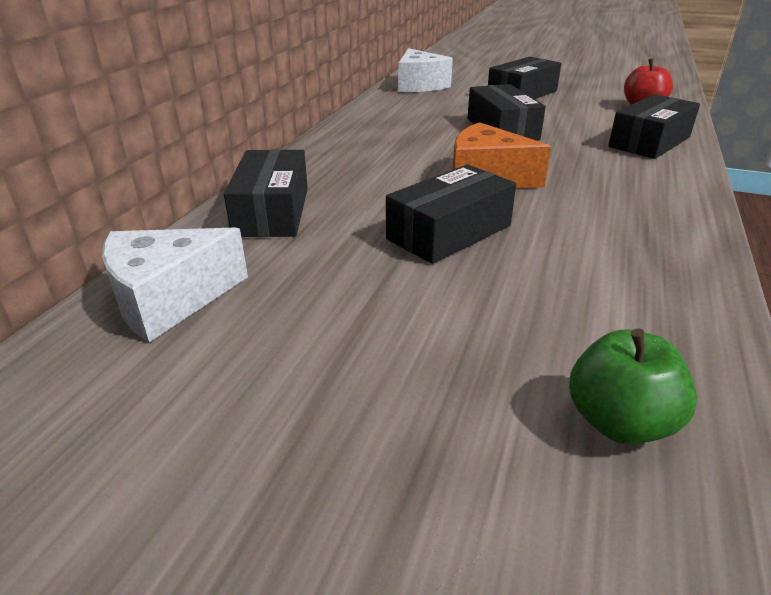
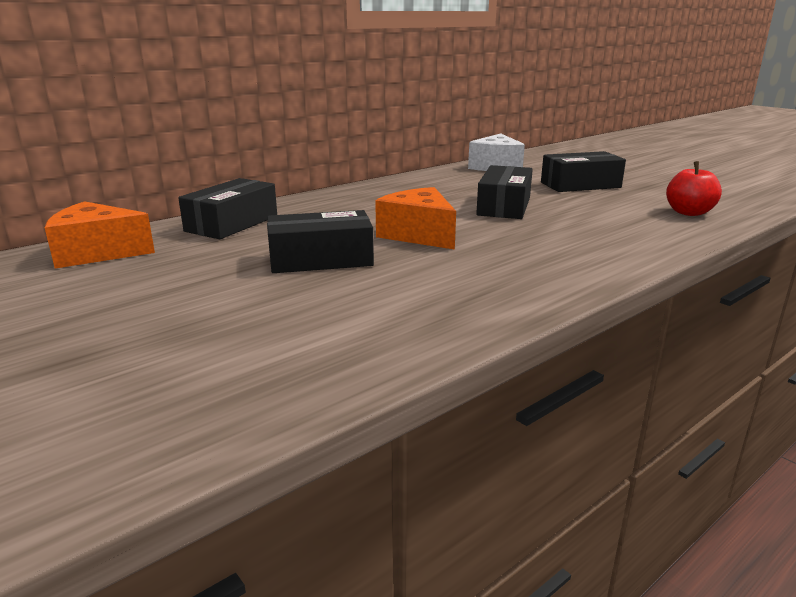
camera: 30 degrees right, 10 degrees down
(169, 300) = (97, 253): white cheese -> orange cheese
(619, 422) = (214, 381): green apple -> none
(649, 142) = (631, 239): black box -> none

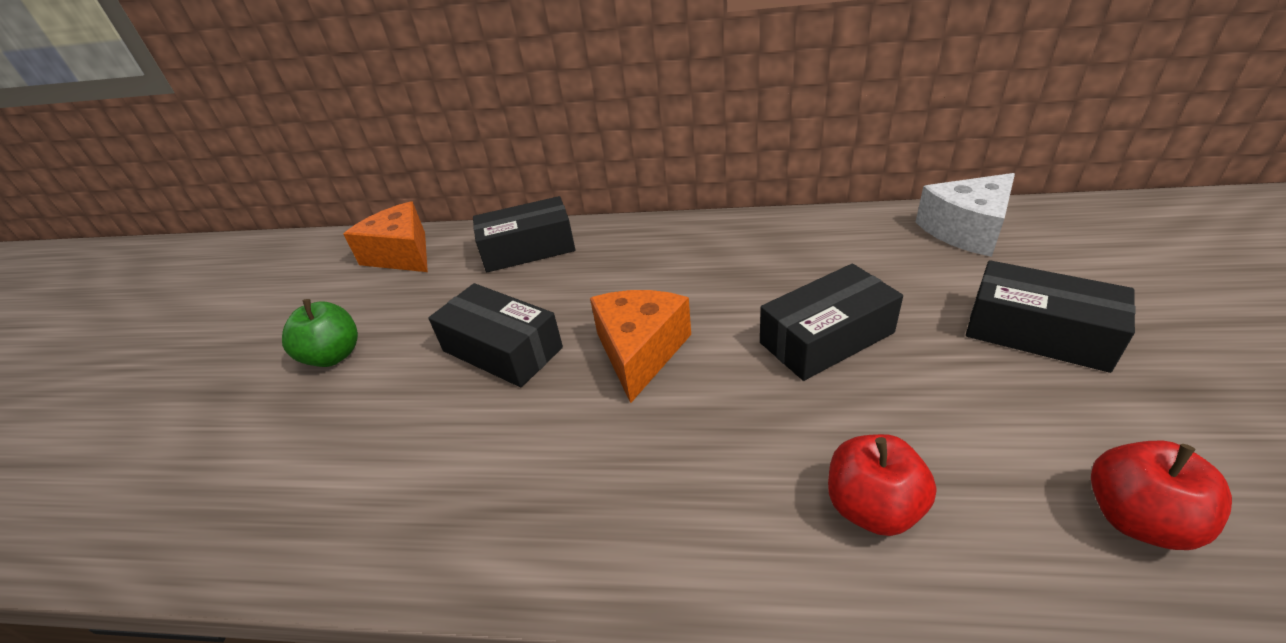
camera: 50 degrees right, 15 degrees up
(162, 306) = (334, 355): none -> green apple
(618, 237) = (872, 507): none -> red apple

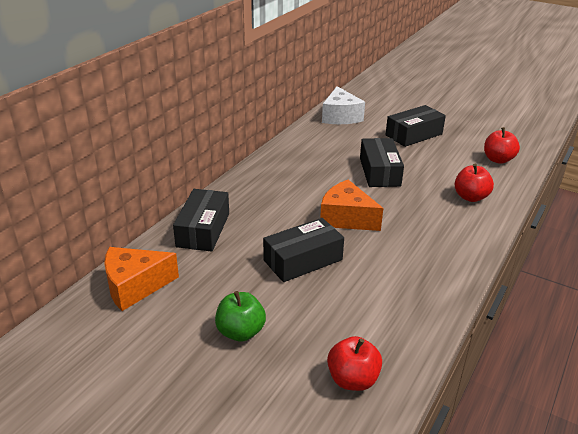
camera: 70 degrees left, 5 degrees down
(240, 497) = (352, 379): none -> red apple

